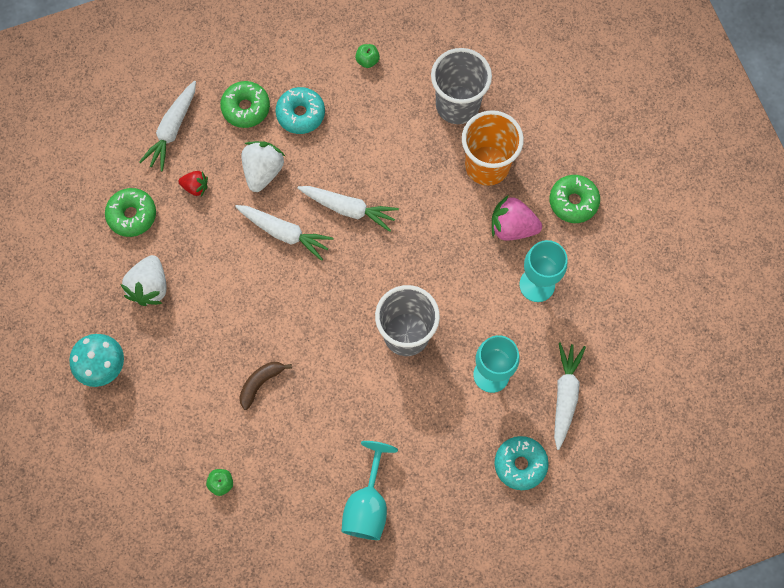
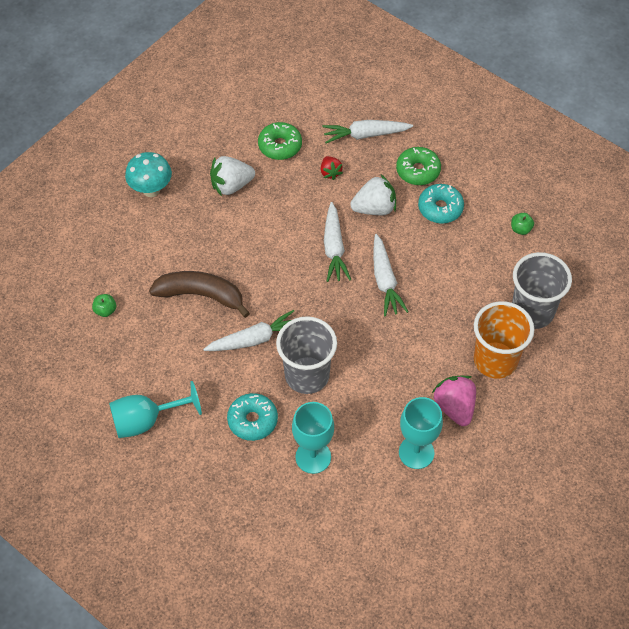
camera: 60 degrees right, 15 degrees down
(260, 383) = (201, 295): brown banana -> brown banana, size x1.76
(520, 464) = (248, 519): turquoise donut -> turquoise donut (252, 420)
(565, 395) = (332, 525): white carrot -> white carrot (254, 339)
(573, 201) = (512, 443): green donut -> none

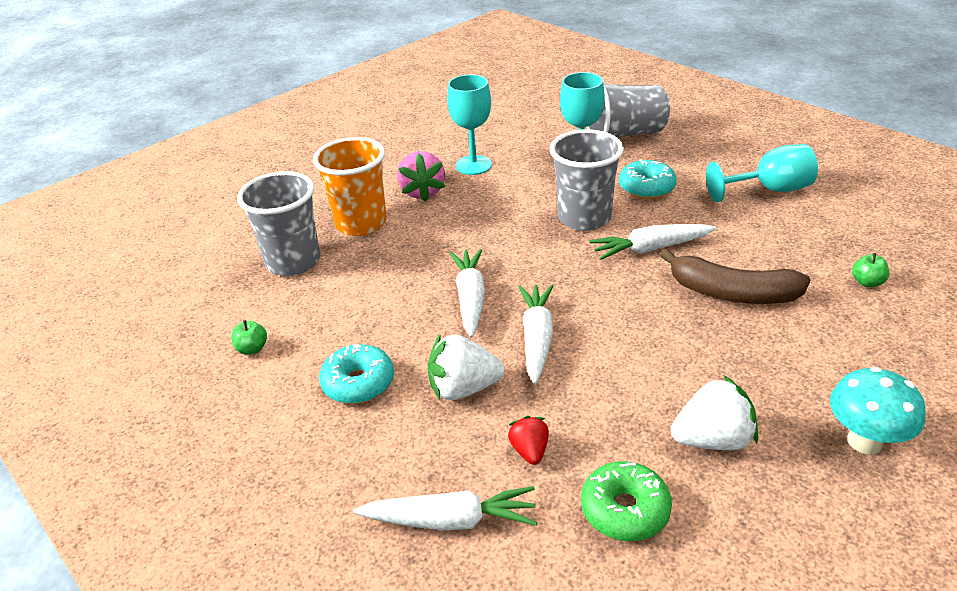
camera: 170 degrees left, 20 degrees down
(269, 514) = (624, 134): none -> grey cup
(418, 171) = (373, 443): green donut -> none

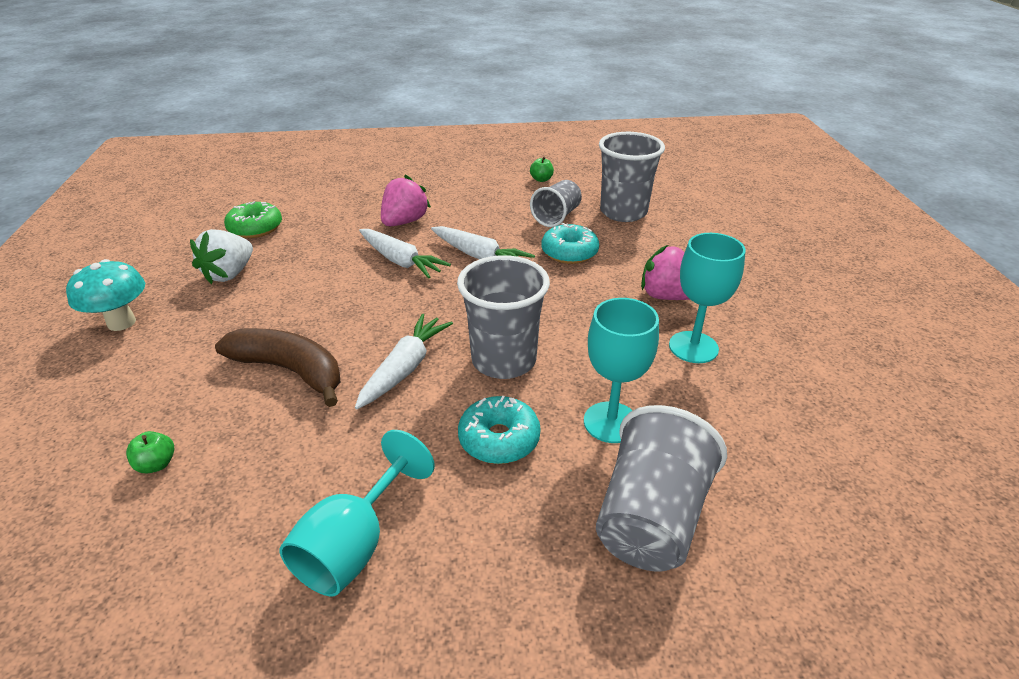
camera: 125 degrees right, 0 degrees up
(342, 294) = (557, 217): none -> grey cup
(358, 383) = (462, 197): turquoise donut -> turquoise donut (569, 252)
(361, 223) = (646, 251): orange cup -> none
(451, 520) = (336, 189): white carrot -> none
(463, 388) = (404, 222): white strawberry -> pink strawberry
(530, 451) = (331, 221): red strawberry -> none
(732, 293) = (290, 370): brown banana -> brown banana turned 60 degrees clockwise

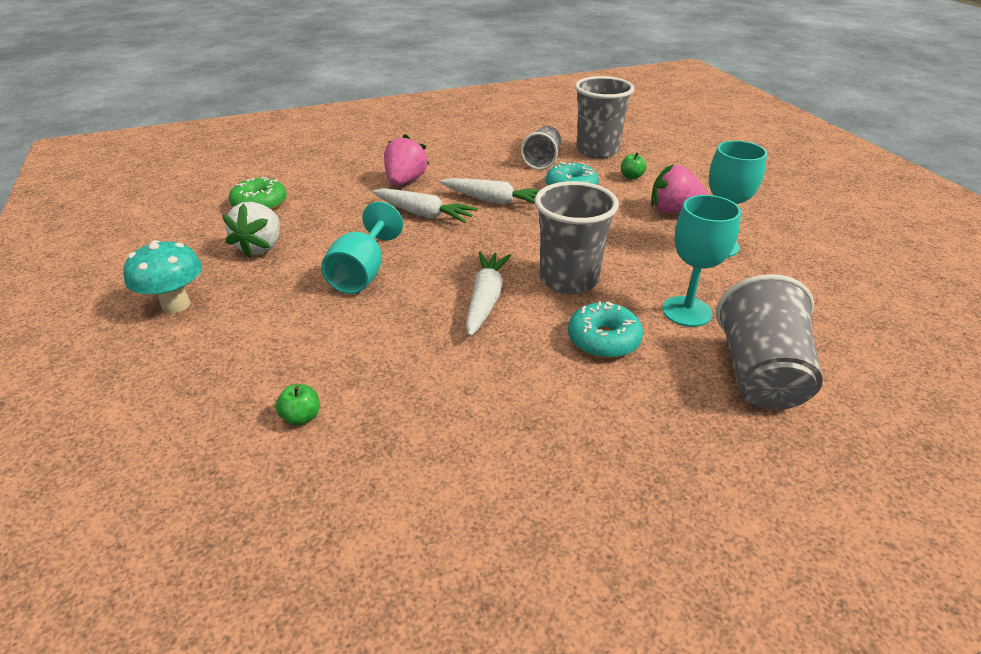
camera: 15 degrees left, 0 degrees up
(290, 370) = (379, 318): brown banana -> none
(355, 545) = (533, 442): turquoise goblet -> turquoise goblet (362, 273)
(541, 179) = (509, 132): green apple -> green apple (631, 177)

